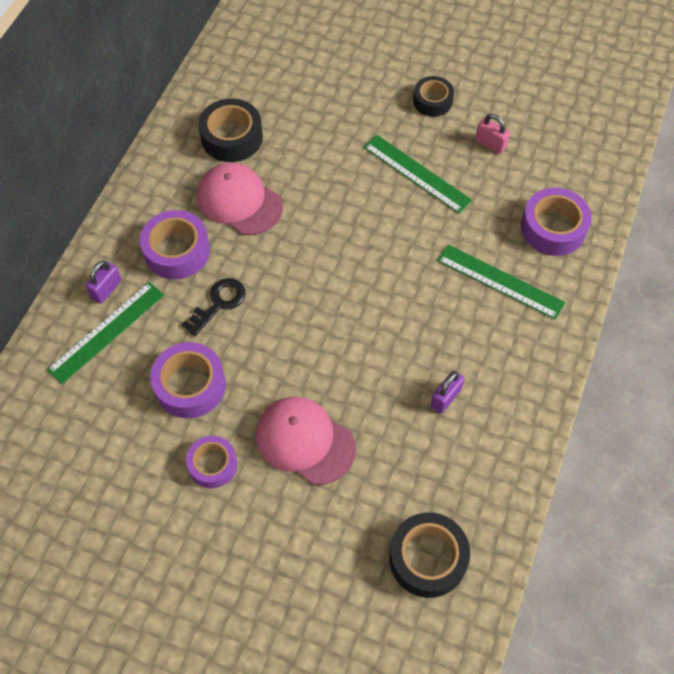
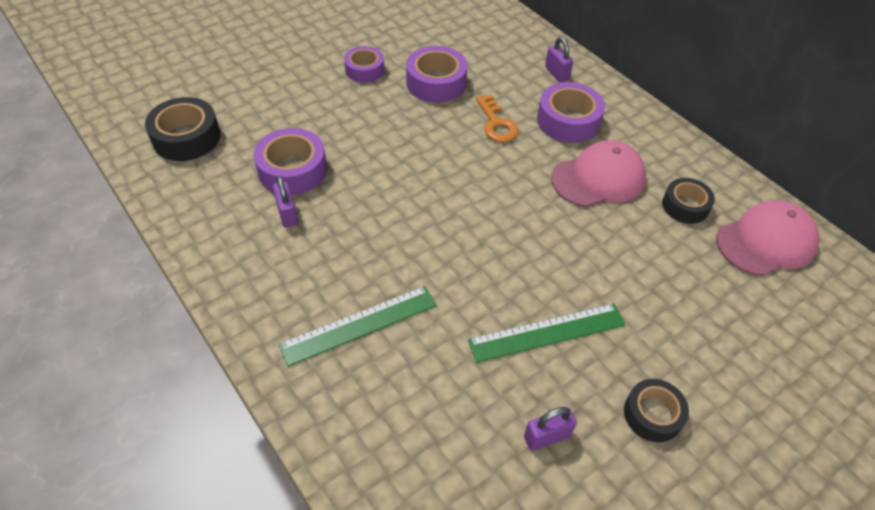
camera: 120 degrees right, 10 degrees down
(107, 332) = (517, 61): green ruler -> none
(219, 303) = (496, 123): black key -> orange key
(232, 137) = (685, 206): black tape -> black tape, size x0.66
(305, 441) = (336, 118): pink cap -> pink cap (766, 241)
(490, 144) = (547, 436): pink padlock -> purple padlock
(553, 228) = (382, 421): purple tape -> purple tape (292, 170)

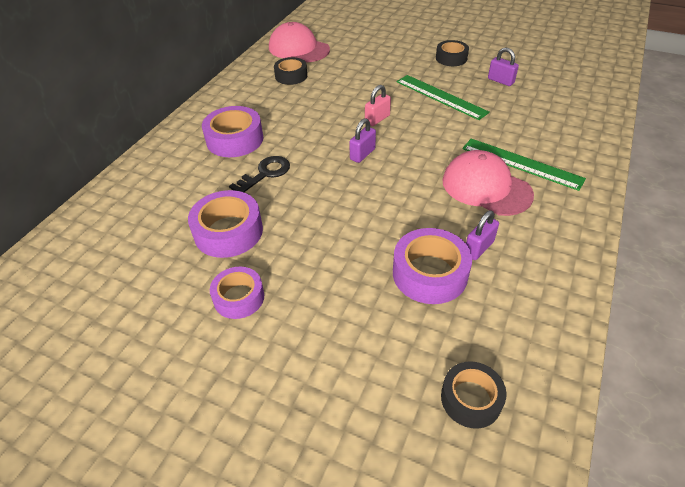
camera: 115 degrees left, 5 degrees down
(186, 137) = (471, 399): black tape -> black tape, size x0.66
(496, 123) = (265, 173): orange key -> black key
(534, 241) = (377, 119): none -> pink padlock
(556, 73) = (169, 163): purple padlock -> purple padlock (362, 154)
(598, 178) = (292, 111): pink cap -> pink cap (486, 187)

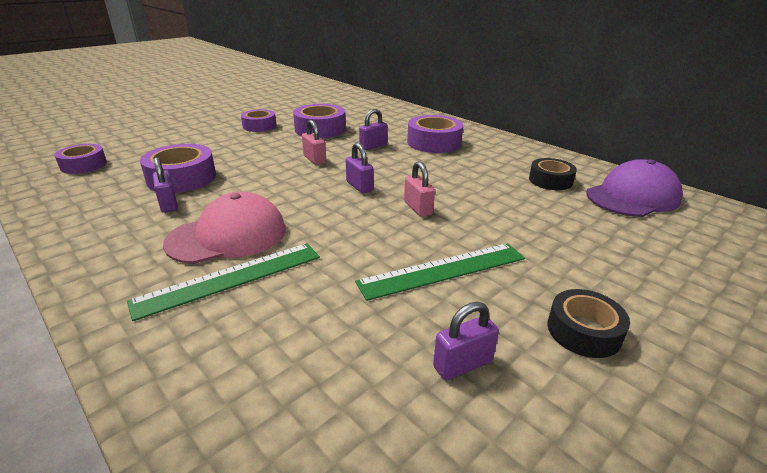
camera: 110 degrees right, 15 degrees down
(265, 173) = (373, 146): black key -> purple padlock
(298, 49) = (632, 196): pink cap -> purple cap
(323, 200) = (314, 159): none -> pink padlock
(471, 399) = (83, 165): black tape -> purple tape

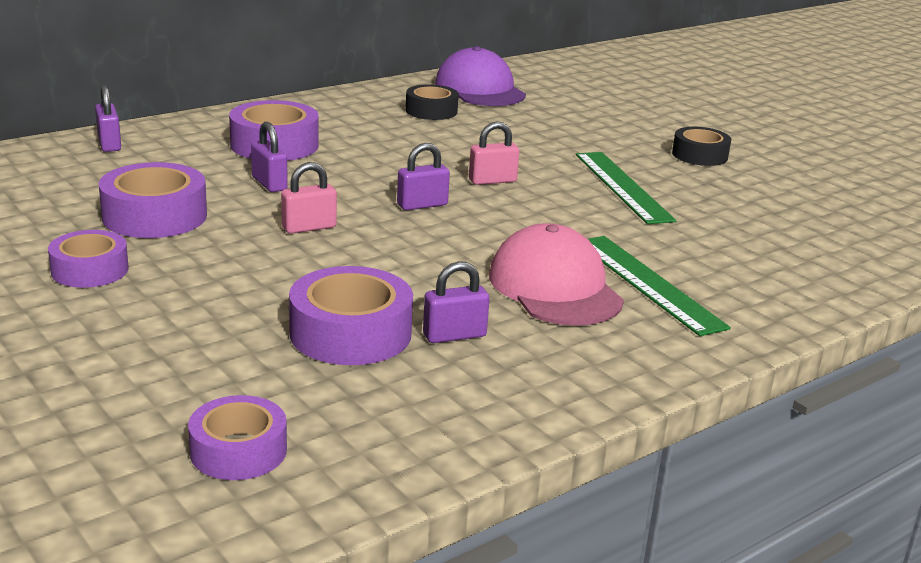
camera: 85 degrees left, 5 degrees down
(462, 364) = (746, 197): purple padlock -> purple padlock (109, 144)

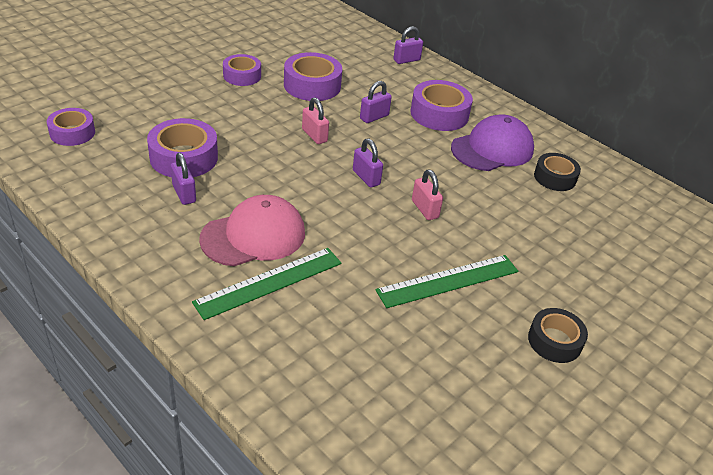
camera: 80 degrees right, 15 degrees up
(479, 89) = (629, 203): purple cap -> purple cap (492, 149)

